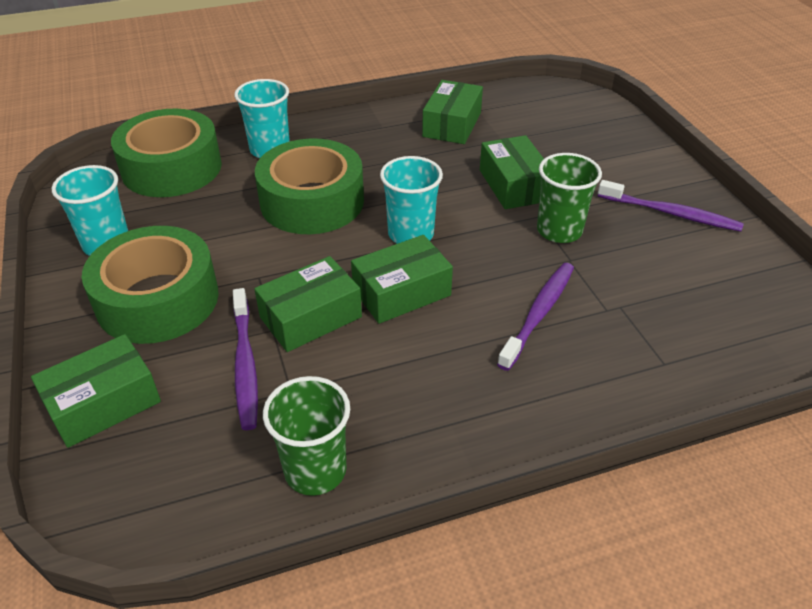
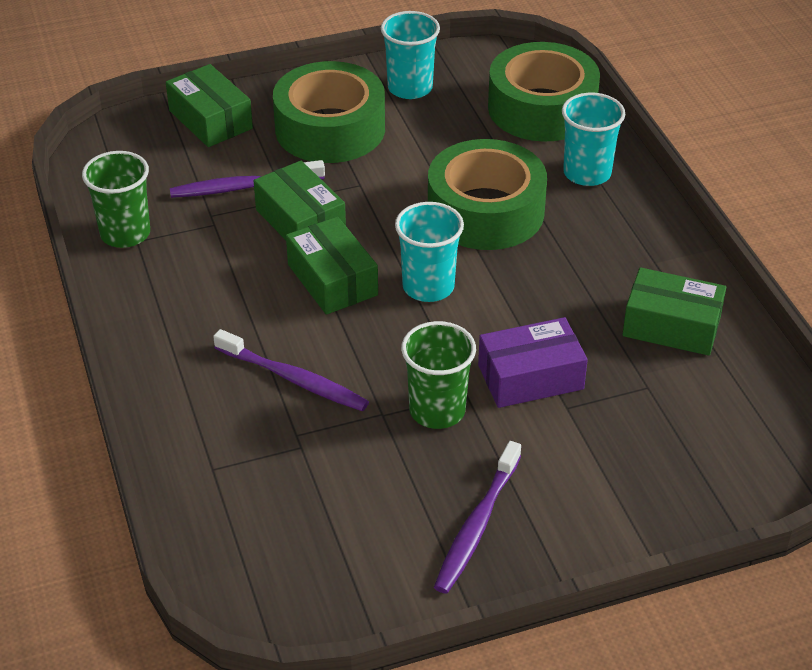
camera: 90 degrees right, 0 degrees up
(513, 185) = (530, 377): green box -> purple box

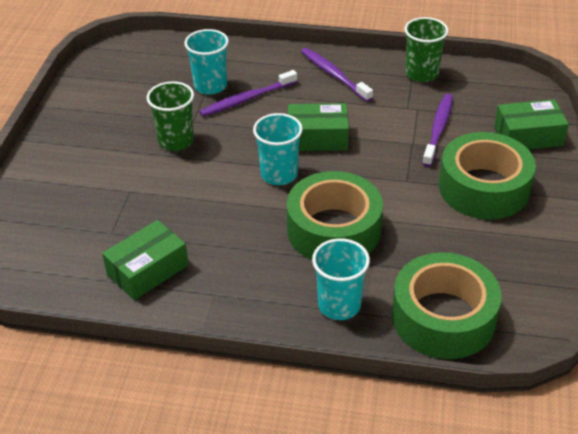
camera: 120 degrees right, 0 degrees up
(300, 221) = (385, 142): green box -> none
(410, 88) = (517, 249): turquoise cup -> turquoise cup (210, 86)
(477, 525) = (88, 126): purple toothbrush -> purple toothbrush (334, 75)
(530, 377) = (166, 186): purple box -> none

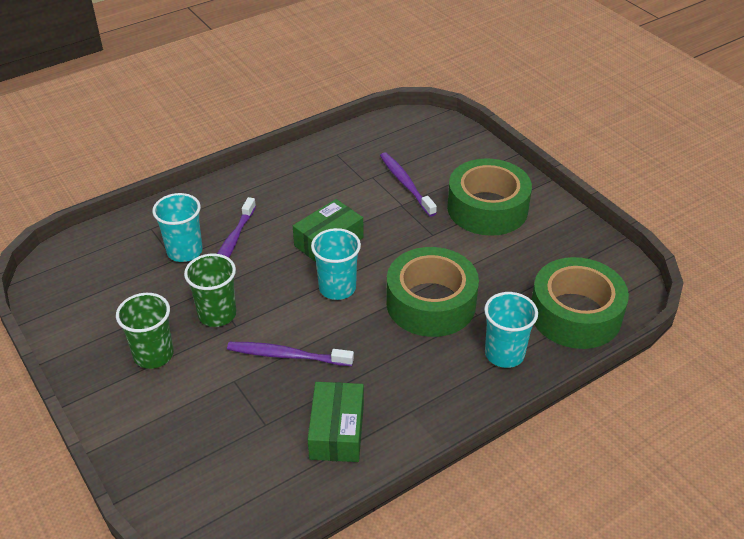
camera: 45 degrees left, 0 degrees up
(334, 75) = (276, 185): purple toothbrush -> purple toothbrush (287, 355)
(422, 74) = (341, 148): green cup -> green cup (153, 355)
(528, 136) = (468, 154): green box -> none

